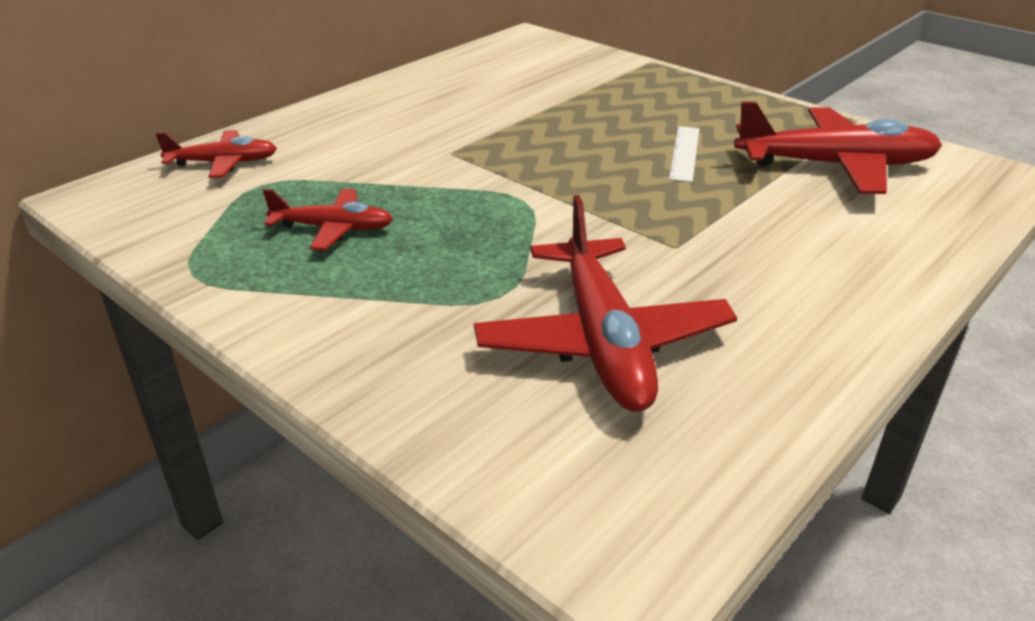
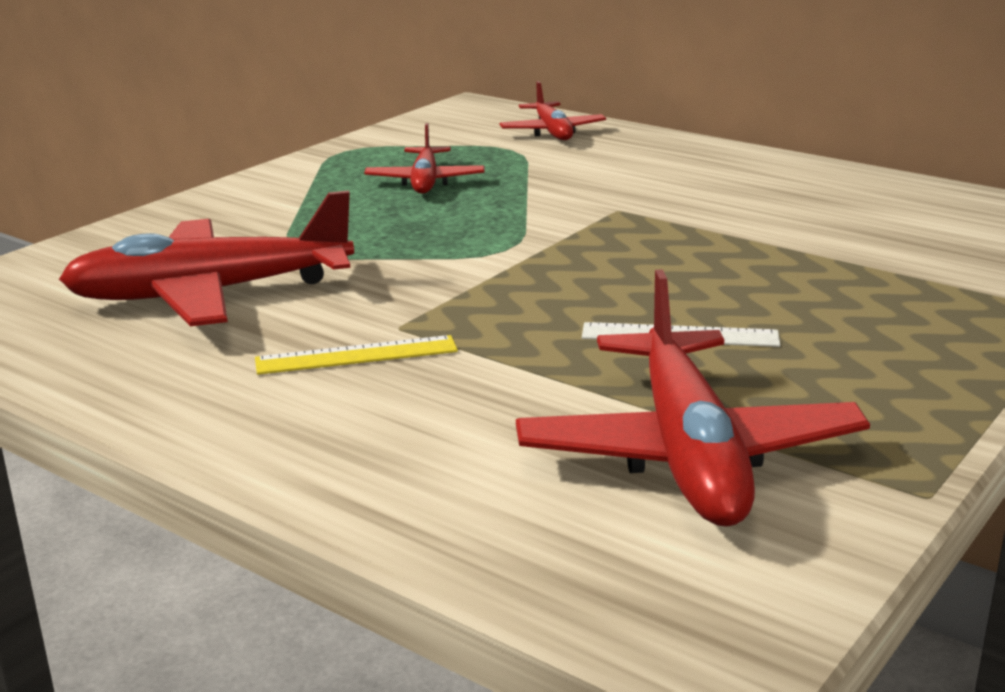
camera: 85 degrees right, 10 degrees down
(728, 264) = (356, 355): none -> yellow ruler

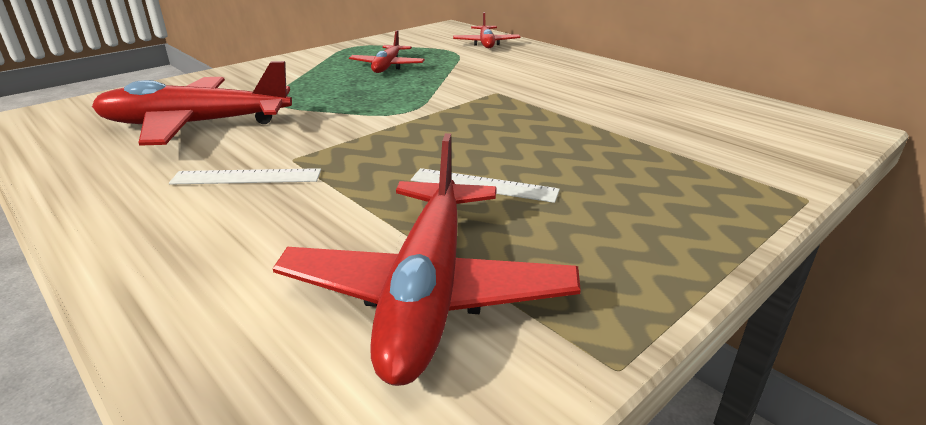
camera: 10 degrees right, 5 degrees up
(356, 355) = (247, 177): yellow ruler -> white ruler

